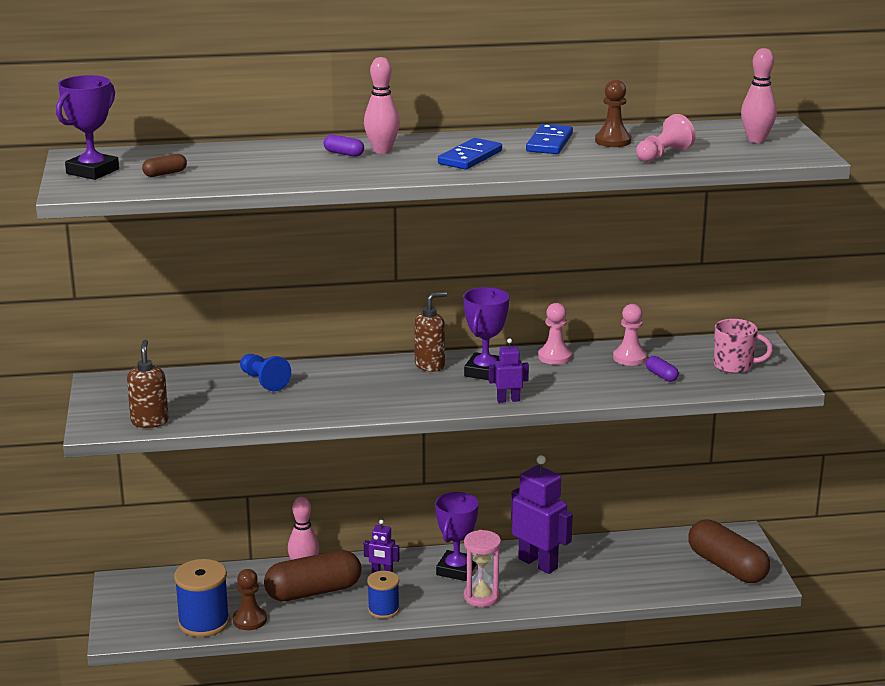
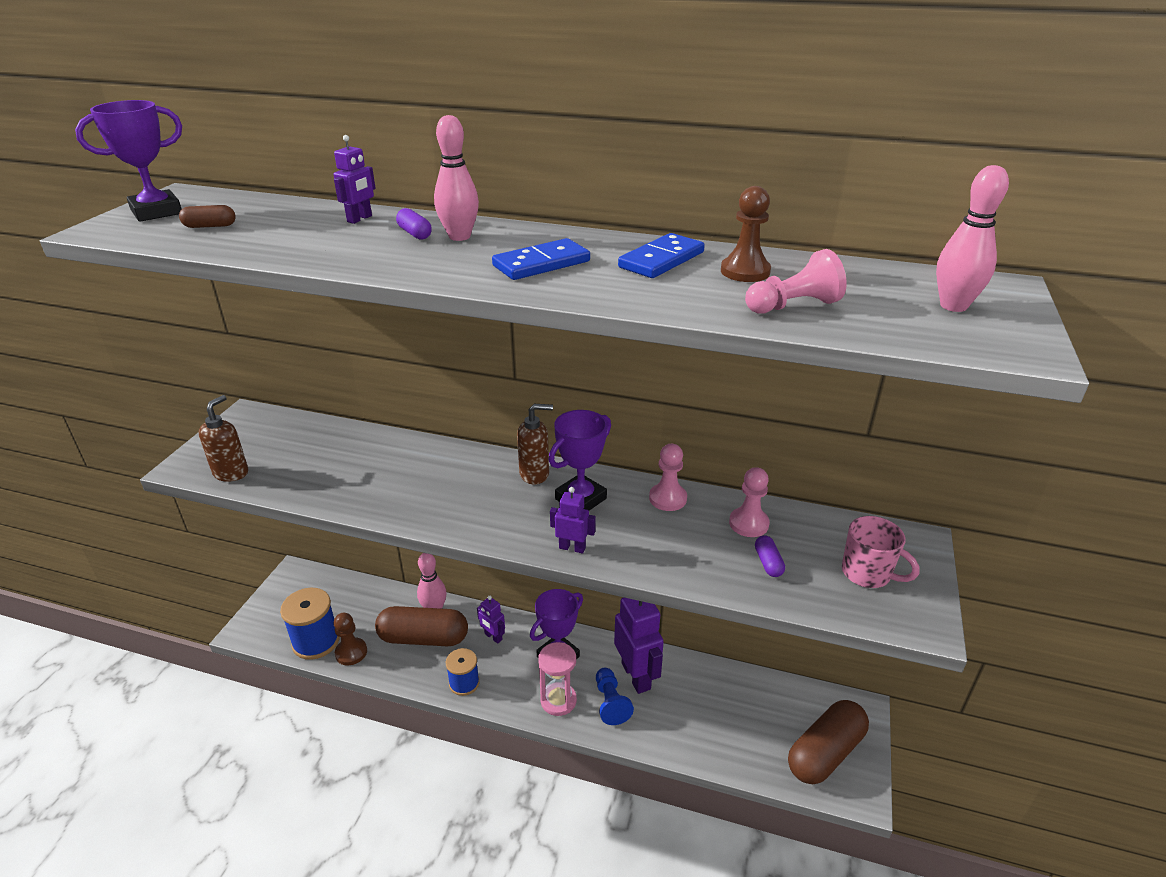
camera: 25 degrees right, 10 degrees up
(264, 381) = (371, 451): blue pawn -> blue pawn (610, 703)
(280, 151) = (360, 219): none -> purple robot
(727, 566) = (825, 752): brown capsule -> brown capsule turned 60 degrees clockwise

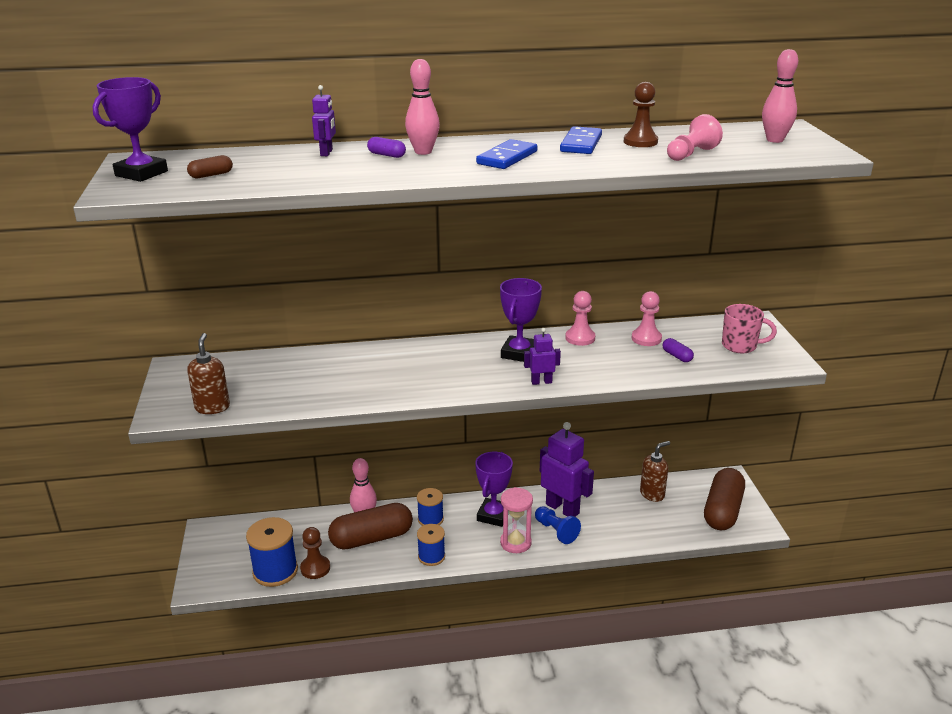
camera: 25 degrees left, 5 degrees down
(493, 637) = (430, 519): purple robot -> blue spool
(535, 474) = (470, 347): brown soap dispenser -> brown soap dispenser (652, 494)

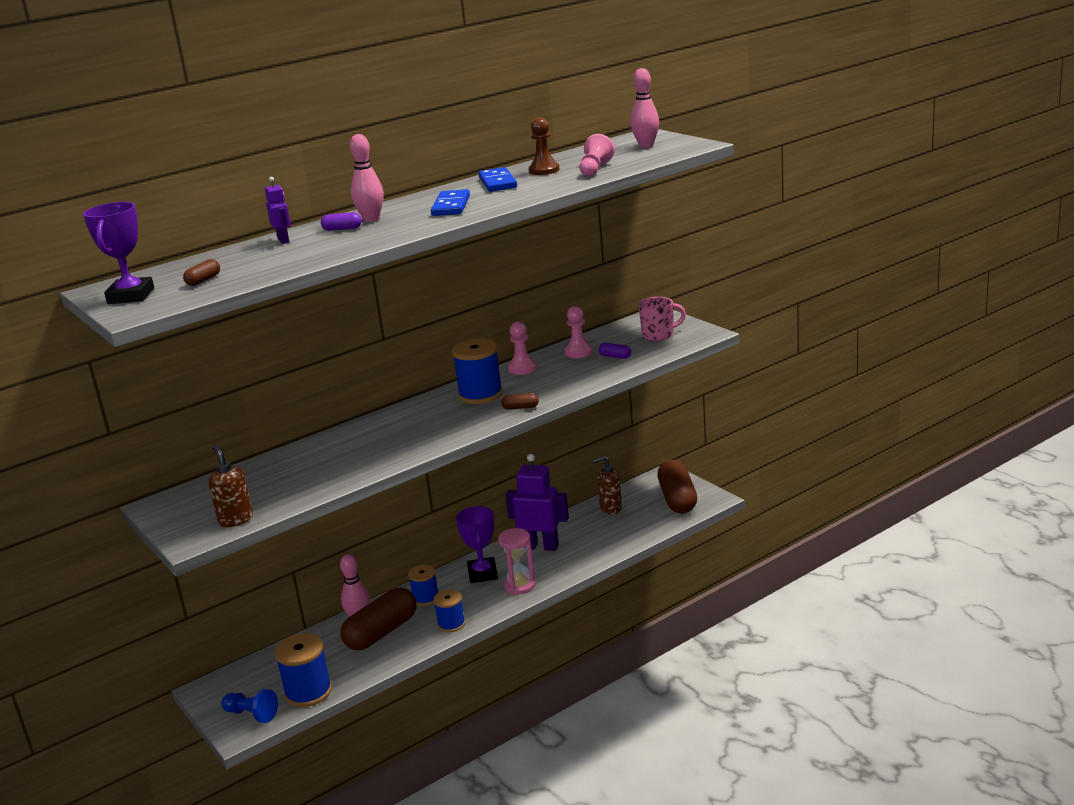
camera: 25 degrees left, 5 degrees down
(315, 568) = (347, 674): brown pawn -> none
(519, 353) = (480, 394): purple trophy -> blue spool
(541, 382) = (520, 408): purple robot -> brown capsule
(556, 531) = (548, 564): blue pawn -> blue pawn (251, 714)
(652, 494) = (610, 508): brown soap dispenser -> brown soap dispenser turned 135 degrees counterclockwise

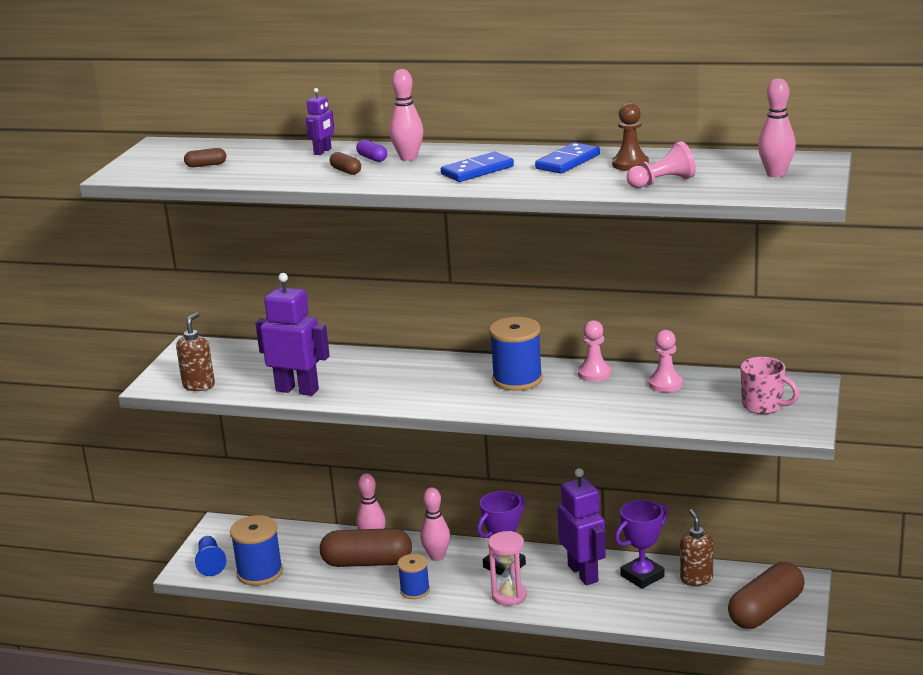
camera: 50 degrees right, 0 degrees up
(131, 296) = (153, 159): purple trophy -> purple trophy (642, 576)
(331, 479) = (297, 390): none -> purple robot
(426, 598) = (437, 557): blue spool -> pink bowling pin
(520, 408) = (514, 409): brown capsule -> brown capsule (346, 171)
(610, 508) = (696, 579): brown soap dispenser -> brown soap dispenser turned 45 degrees clockwise
(615, 356) = (681, 406): purple capsule -> none

